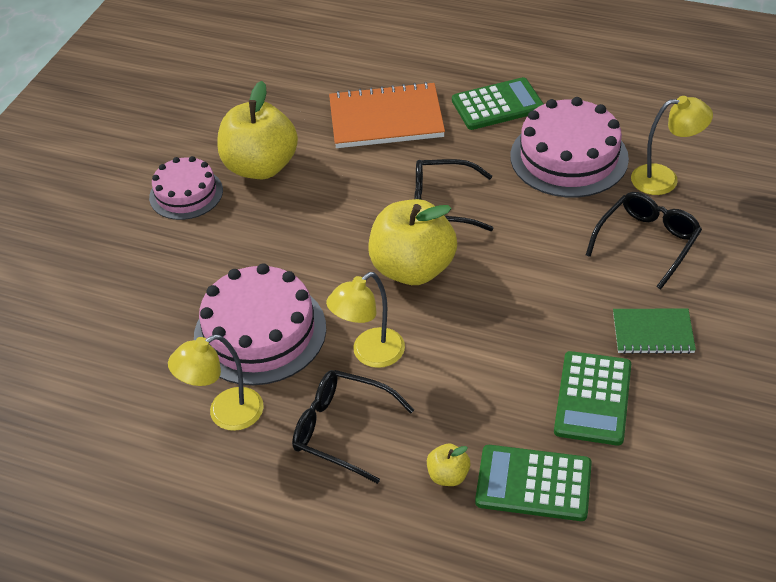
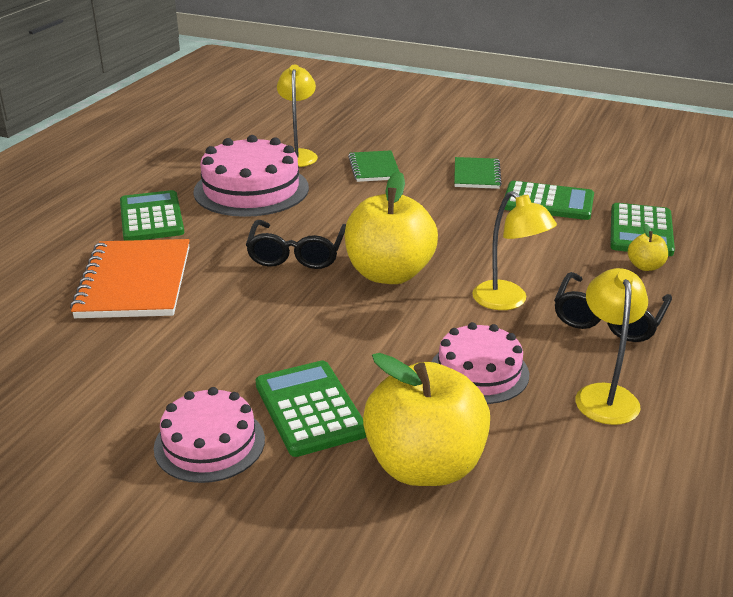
camera: 90 degrees left, 15 degrees down
(219, 237) = (310, 408): none -> green calculator
(225, 414) = (605, 395): yellow lamp -> yellow lamp turned 150 degrees counterclockwise
(260, 332) = (479, 372): pink cake -> pink cake, size x0.62
(261, 167) = (180, 375): yellow apple -> yellow apple (425, 466)
(646, 243) = (374, 168): black glasses -> green notebook

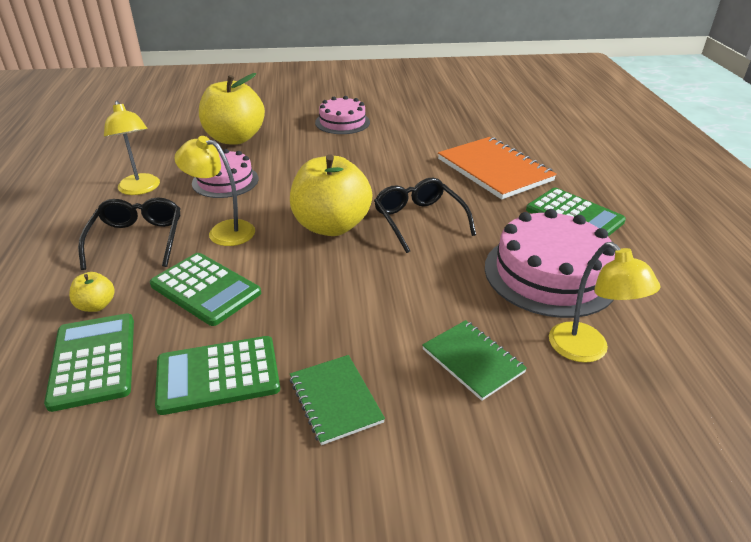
camera: 150 degrees right, 5 degrees up
(310, 408) = (309, 143): green calculator -> green calculator (205, 289)

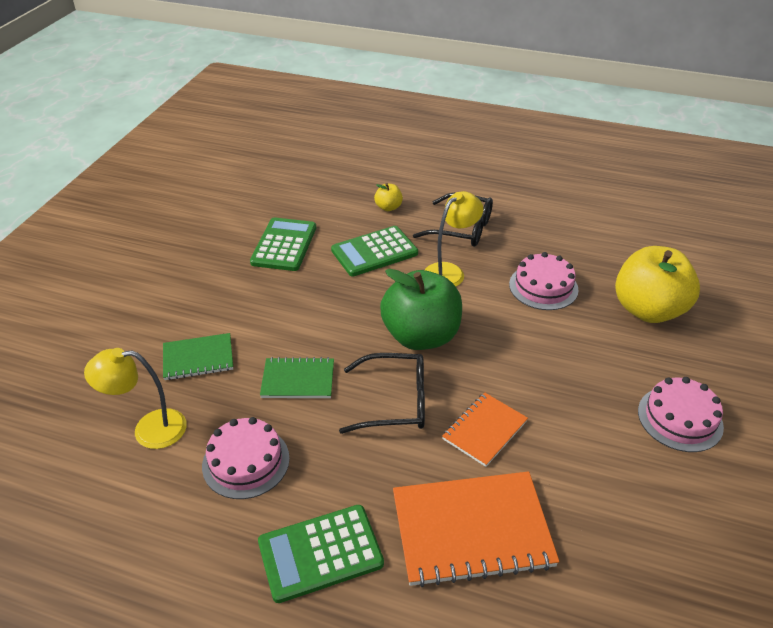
camera: 115 degrees right, 5 degrees up
(93, 361) = (334, 204): green calculator -> none
(140, 189) = (548, 237): yellow lamp -> none
(331, 226) = (421, 336): yellow apple -> green apple
(335, 400) = (224, 285): green notebook -> green notebook (298, 380)
(412, 179) = (484, 430): none -> orange notebook
(550, 274) = (246, 462): pink cake -> pink cake, size x0.62

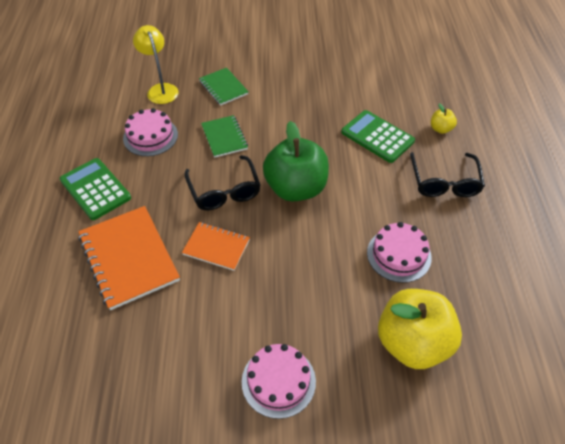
camera: 70 degrees right, 10 degrees up
(284, 245) = (354, 87): green calculator -> none
(450, 271) = (381, 187): yellow lamp -> none

